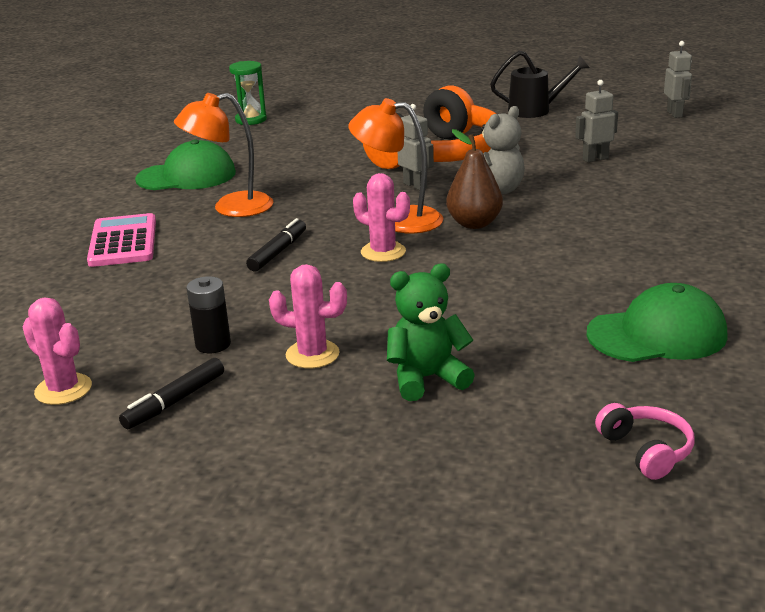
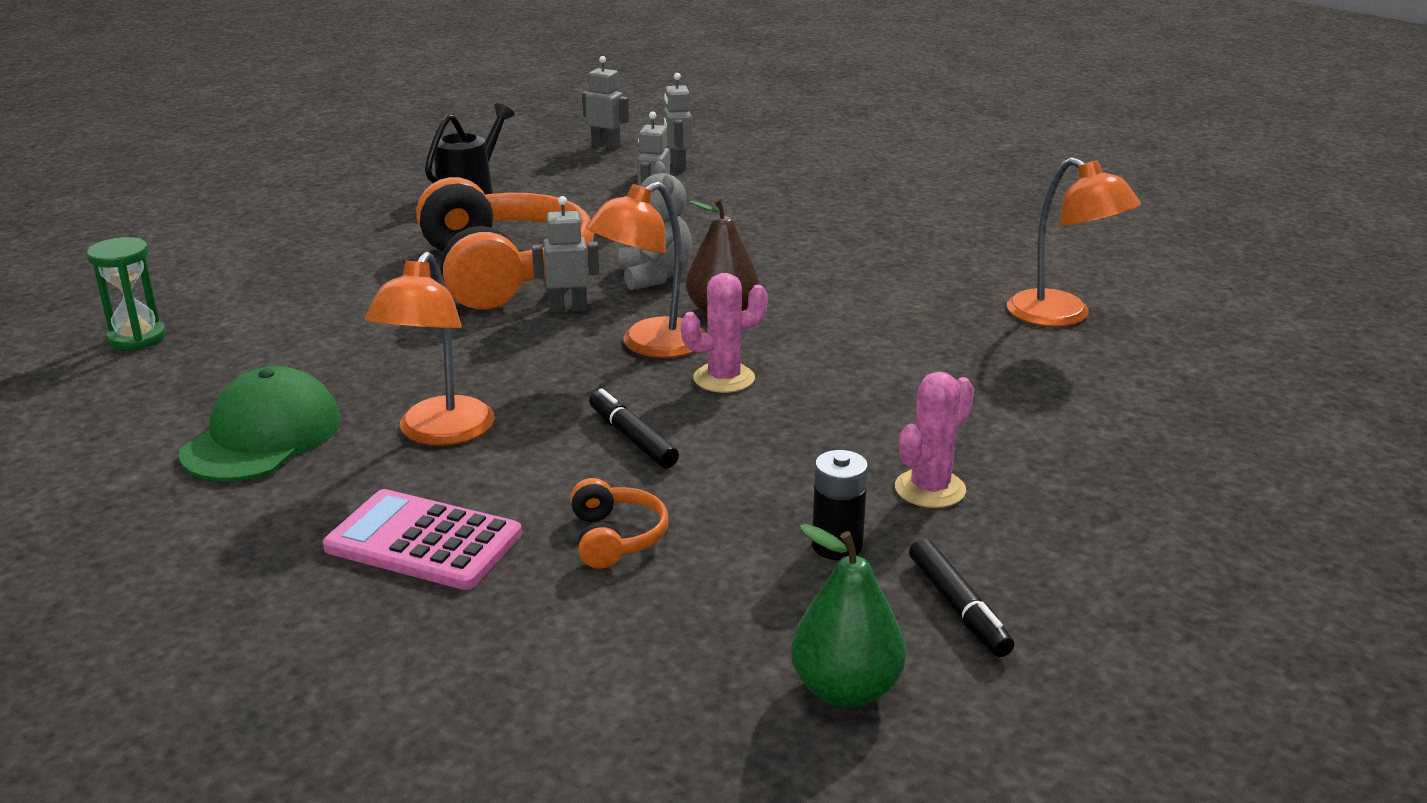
camera: 60 degrees left, 0 degrees up
(63, 389) = (846, 690): pink cactus -> green pear
(166, 283) = (615, 538): none -> orange headphones
(426, 378) = (1045, 442): green teddy bear -> none
(646, 450) = (1253, 388): pink headphones -> none
(657, 334) = (1062, 316): green cap -> orange lamp
(684, 140) = (677, 166): none -> grey robot

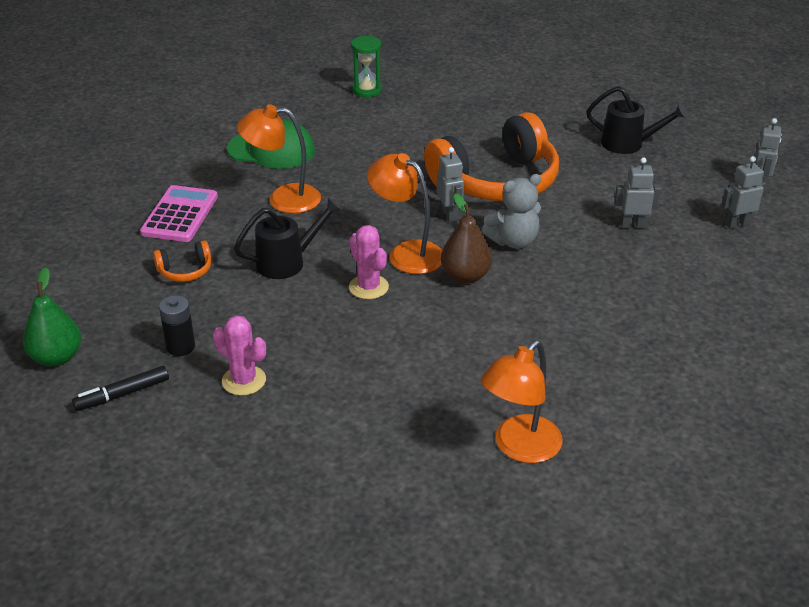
camera: 80 degrees right, 10 degrees up
(632, 438) = (287, 262): black marker -> black watering can

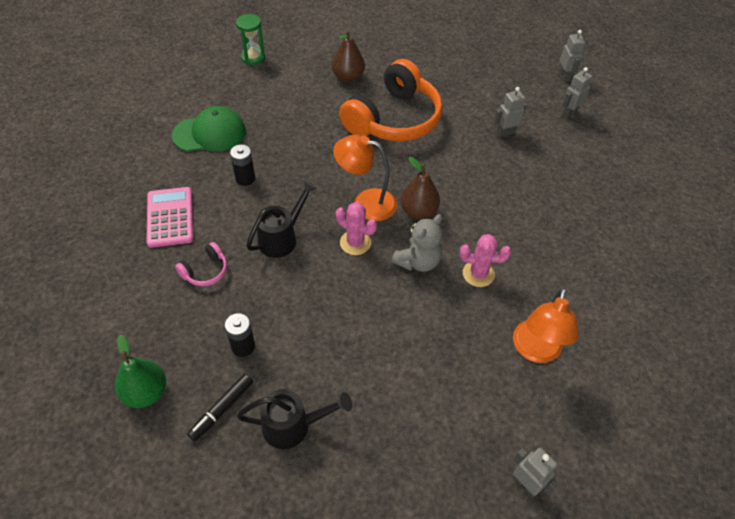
camera: 25 degrees left, 15 degrees up
(185, 271) = (205, 271): orange headphones -> pink headphones
(244, 380) = (310, 361): pink cactus -> pink cactus (478, 274)
(283, 199) = (245, 178): orange lamp -> black battery
(449, 214) = (377, 158): grey robot -> grey robot (525, 484)
(467, 130) = (348, 77): none -> brown pear
(513, 241) = (434, 170): grey teddy bear -> grey teddy bear (418, 261)
(628, 144) = (465, 63): black watering can -> black watering can (293, 426)

